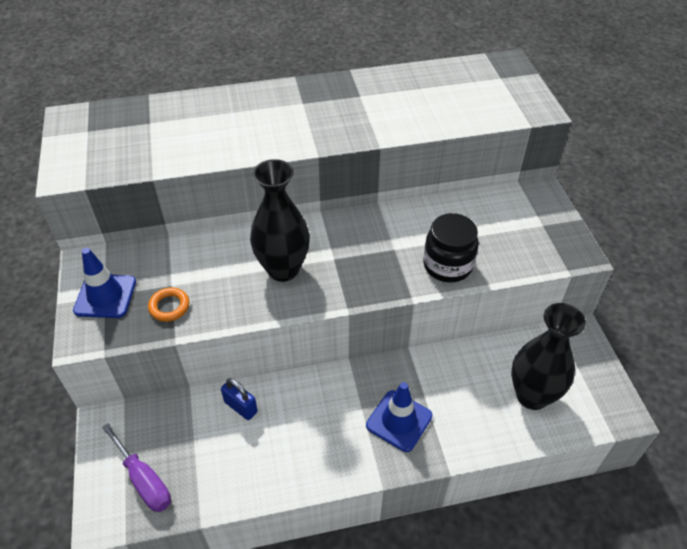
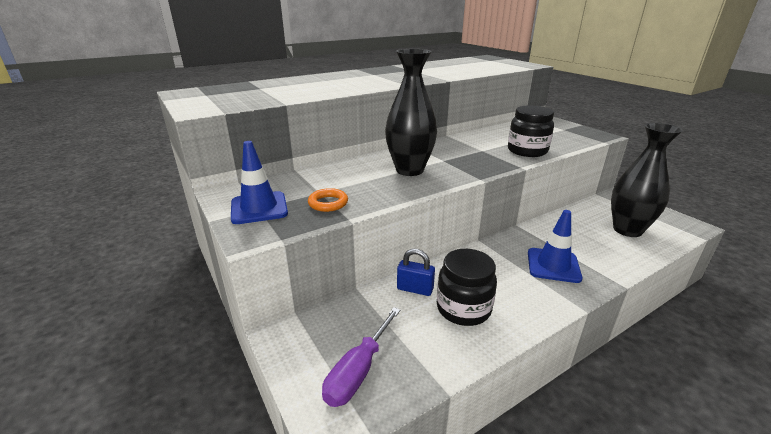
camera: 20 degrees left, 20 degrees down
(144, 480) = (358, 371): purple screwdriver -> purple screwdriver turned 90 degrees clockwise
(269, 445) = (463, 308): none -> black jar

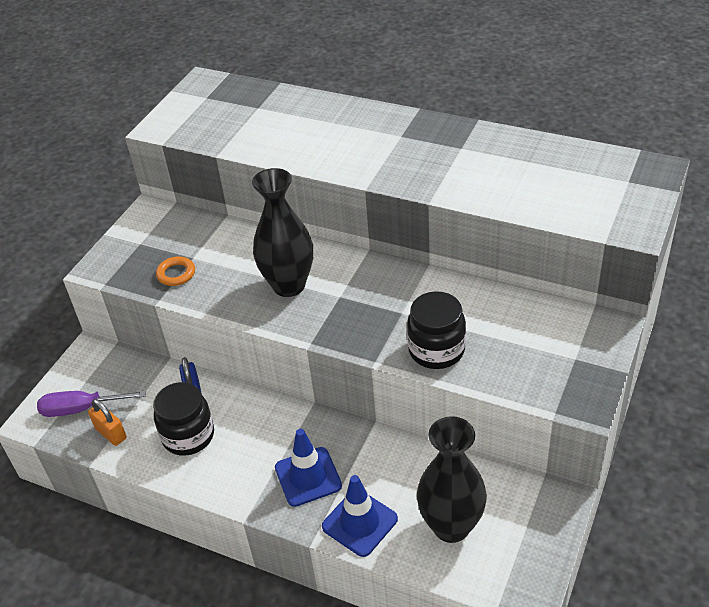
camera: 60 degrees right, 15 degrees up
(259, 208) = (140, 244): blue traffic cone -> blue traffic cone (359, 523)
(416, 359) = (111, 433): none -> orange padlock

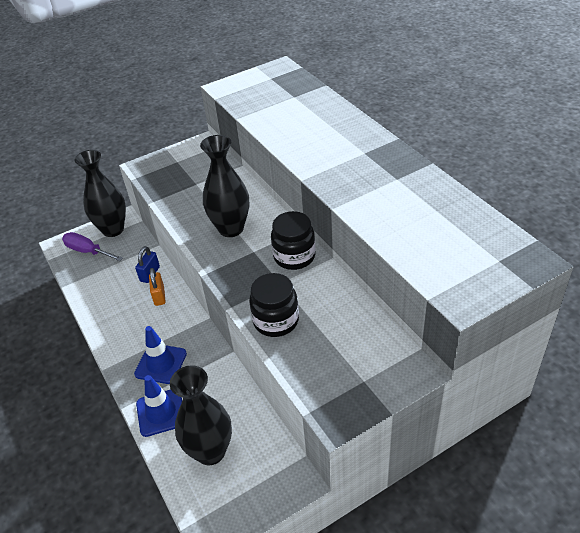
camera: 35 degrees right, 0 degrees up
(89, 369) = (113, 229): none -> black vase
(111, 433) = (88, 274): orange padlock -> orange padlock (159, 296)
(176, 274) = (177, 190): orange ring -> none
(188, 436) = (123, 298): black jar -> black jar (294, 256)

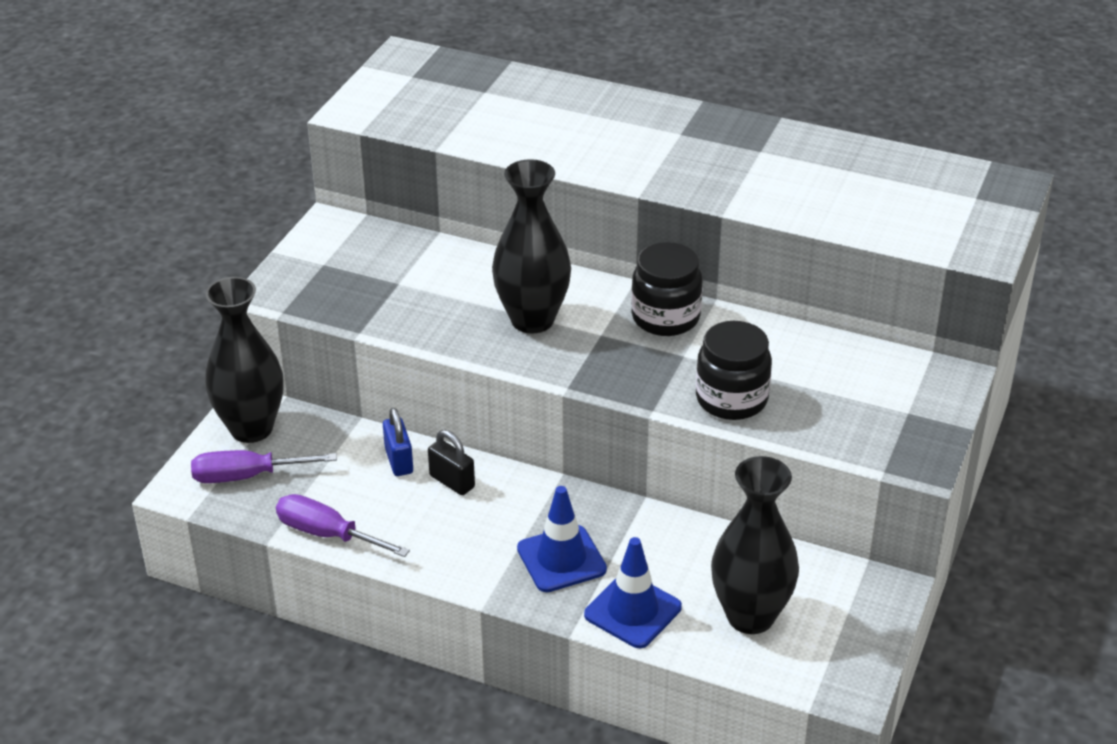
camera: 40 degrees left, 5 degrees down
(86, 295) = (327, 534): none -> purple screwdriver
(159, 296) = (452, 481): orange padlock -> black padlock

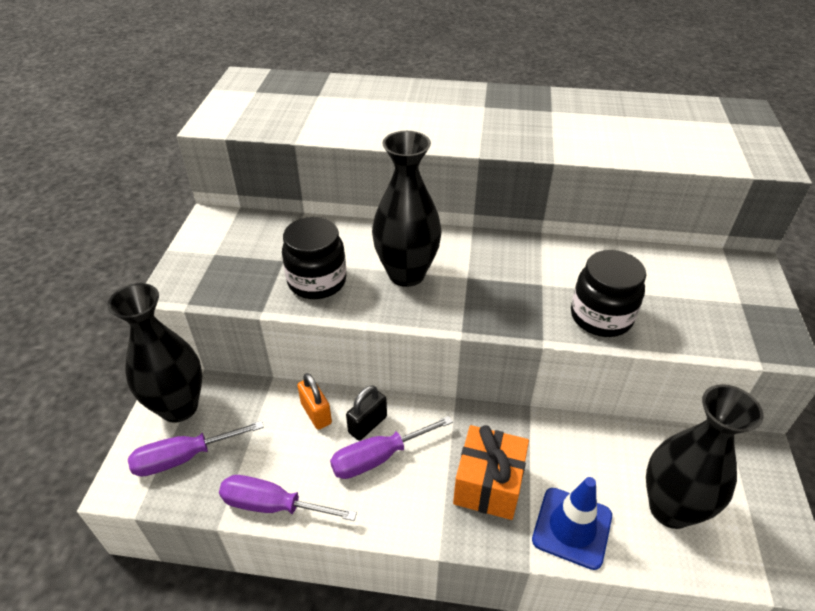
camera: 15 degrees left, 5 degrees up
(399, 461) = (316, 413): blue padlock -> orange padlock
(452, 481) = (367, 424): black padlock -> black padlock turned 75 degrees counterclockwise
(452, 513) = (378, 457): none -> purple screwdriver
(561, 559) = (488, 485): blue traffic cone -> orange gift
(665, 318) = (511, 254): black jar -> black jar (317, 281)

